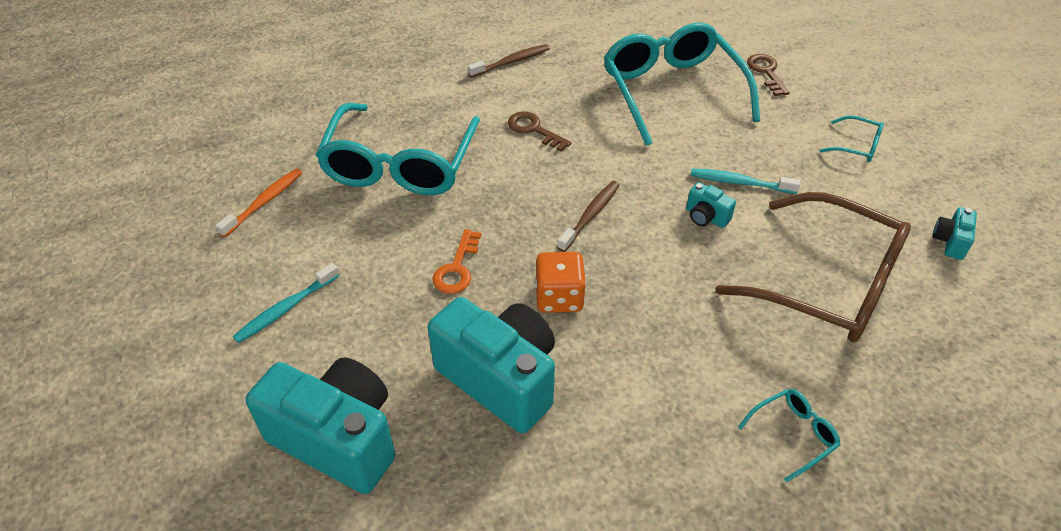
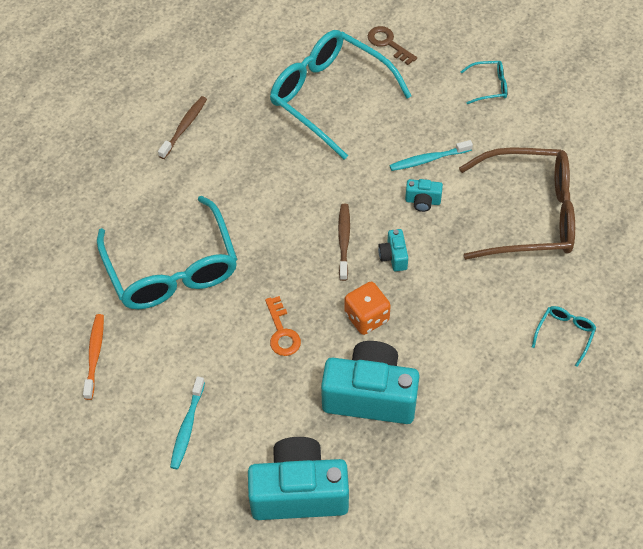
camera: 30 degrees left, 10 degrees up
(534, 130) = (250, 185): brown key -> none
(950, 242) = (587, 141): turquoise camera -> turquoise camera (393, 256)

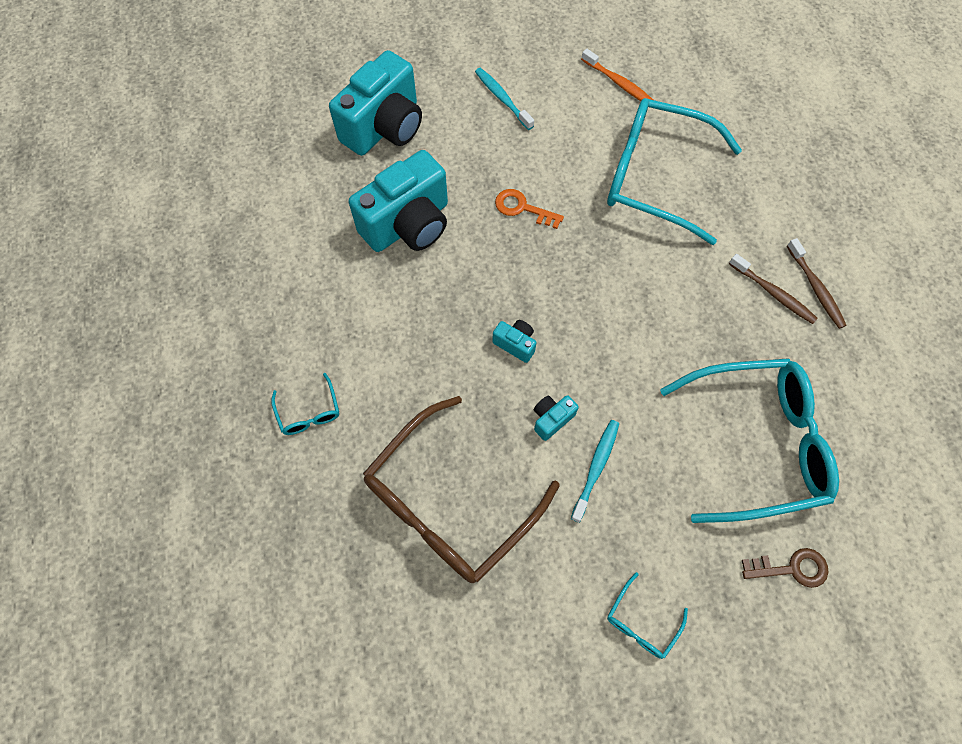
camera: 130 degrees right, 10 degrees up
(344, 241) = (568, 318): brown toothbrush -> brown toothbrush (773, 293)
(366, 317) = (477, 276): orange dice -> none

